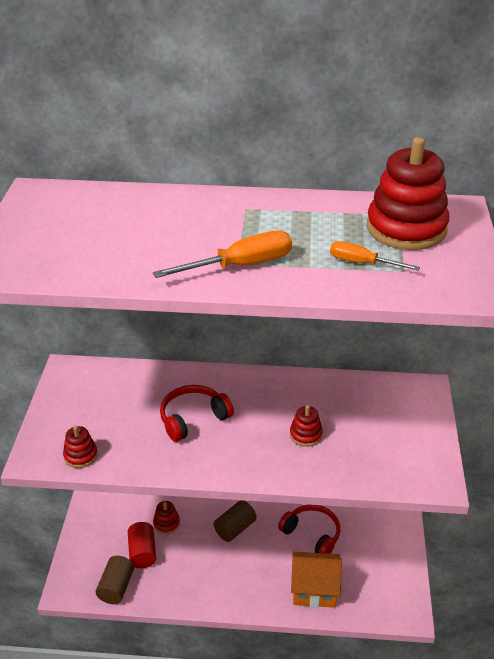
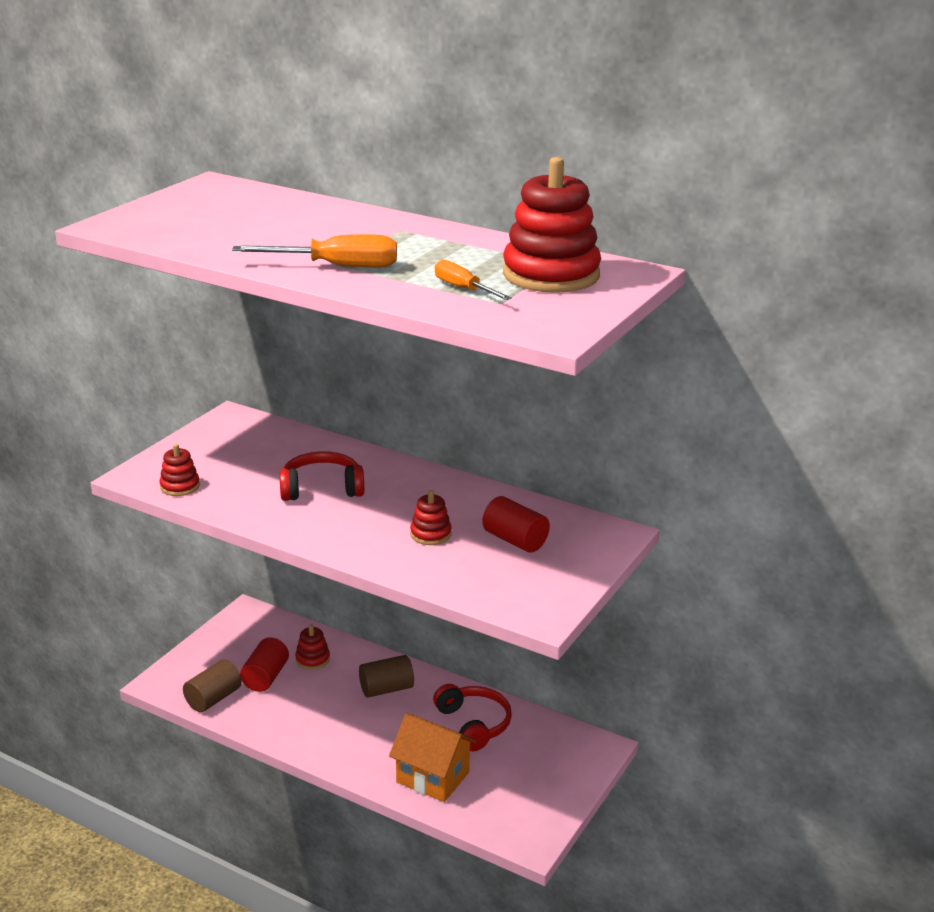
camera: 25 degrees right, 10 degrees down
(366, 419) = (515, 540): none -> red cylinder

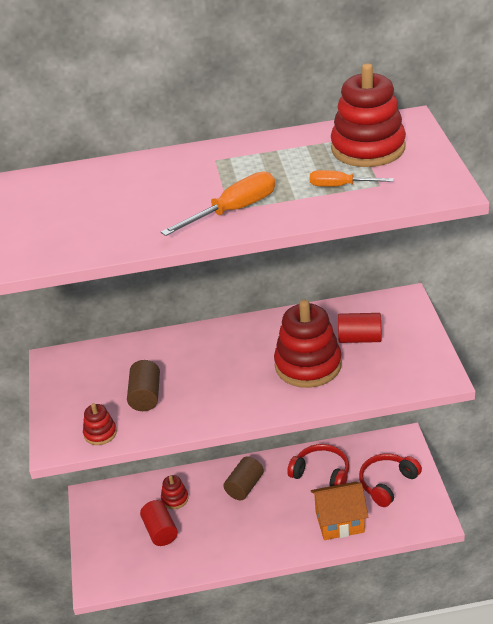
camera: 35 degrees left, 10 degrees up
(213, 698) = (145, 569): brown cylinder -> brown cylinder (145, 396)
(321, 488) = (196, 376): red headphones -> red headphones (387, 483)
(430, 534) = (308, 365): red stacking toy -> red stacking toy, size x2.12

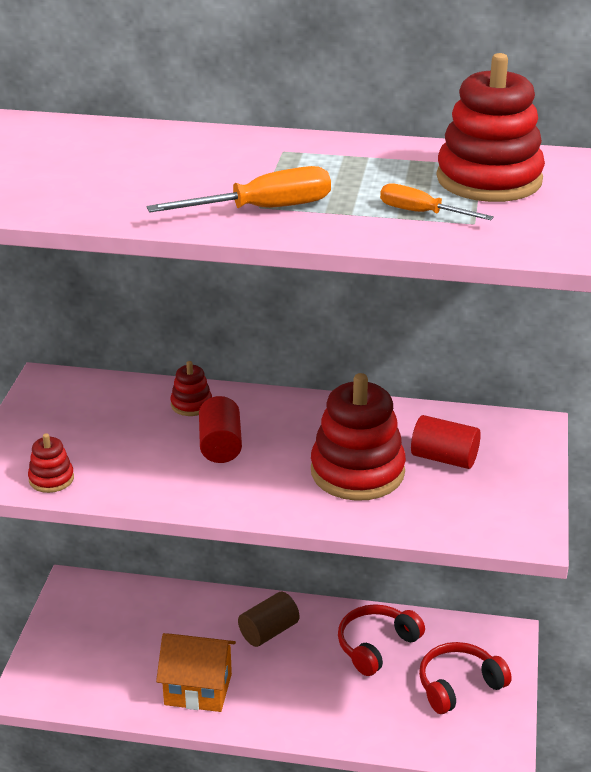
camera: 15 degrees right, 5 degrees down
(145, 396) = (131, 452): brown cylinder -> none
(160, 531) = (136, 653): red cylinder -> red cylinder (220, 445)
(175, 499) = (174, 619): red stacking toy -> red stacking toy (191, 404)
(321, 473) = (376, 646): red headphones -> red headphones turned 90 degrees counterclockwise
(339, 522) = (370, 714): orange house -> orange house (198, 689)

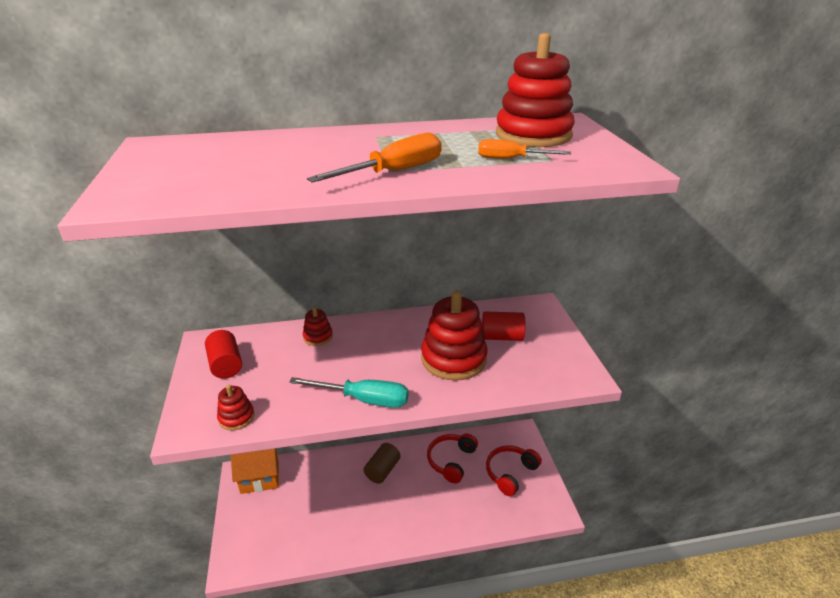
camera: 20 degrees left, 0 degrees up
(198, 689) = (353, 525): orange house -> orange house (260, 477)
(211, 494) = (363, 399): none -> turquoise screwdriver
(220, 445) = (352, 361): red cylinder -> red cylinder (226, 365)

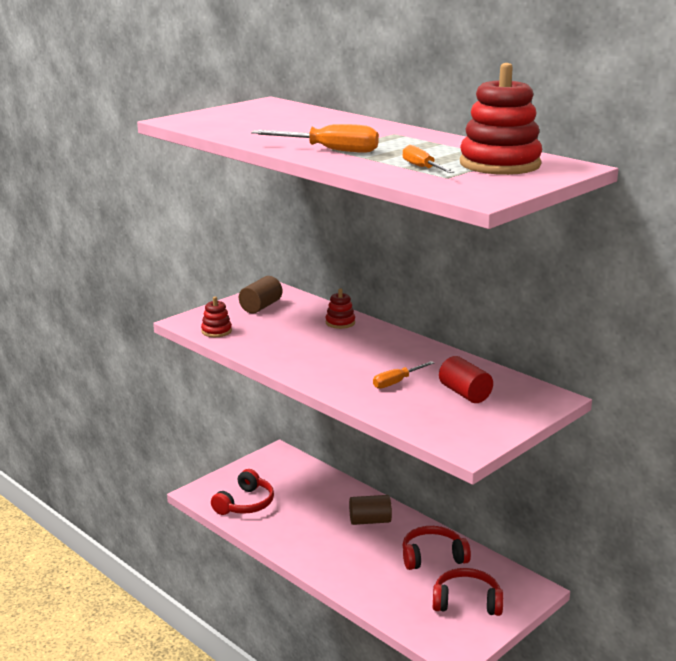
camera: 55 degrees right, 10 degrees down
(226, 365) = (261, 307): red cylinder -> brown cylinder
(260, 477) = (285, 463): orange house -> none
(284, 538) = (245, 503): none -> red headphones
(363, 399) = (293, 364): turquoise screwdriver -> none
(453, 359) = (397, 382): red stacking toy -> orange screwdriver

